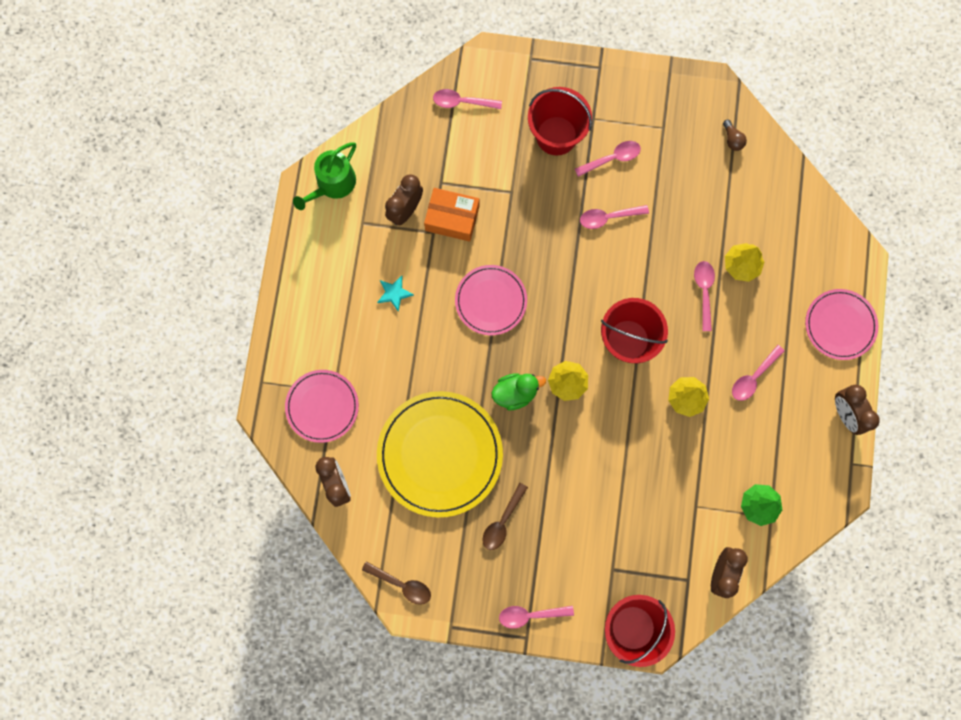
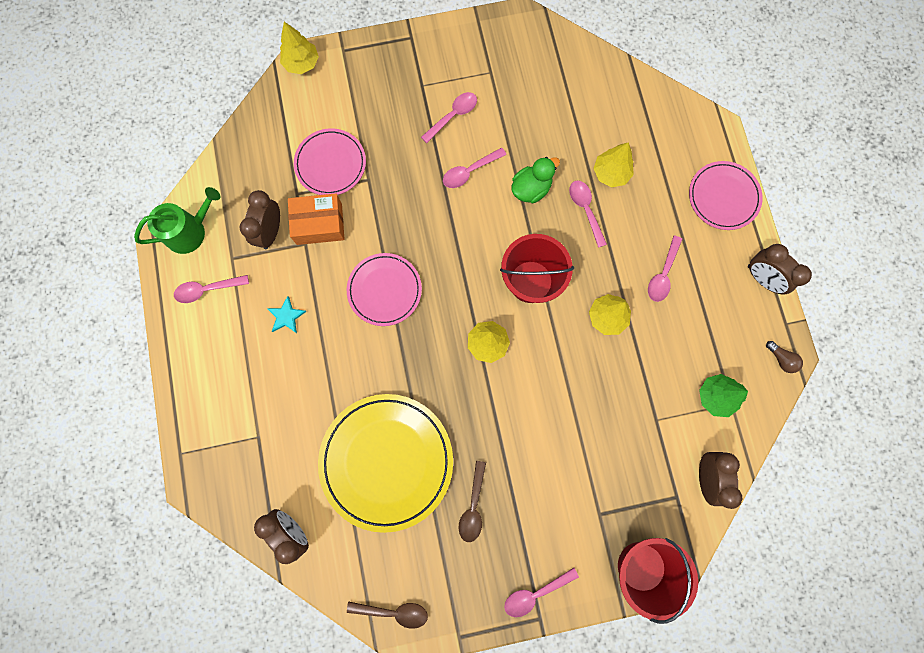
camera: 20 degrees left, 0 degrees up
(322, 406) = (251, 456): pink plate -> pink plate (330, 164)
(333, 184) = (190, 231): green watering can -> green watering can turned 135 degrees counterclockwise
(462, 102) = (291, 111): pink spoon -> pink spoon (207, 290)
(487, 58) = (302, 63): none -> yellow tree
(515, 393) = (440, 372): green duck -> green duck (531, 189)
(556, 135) = (392, 112): red bucket -> none
(732, 139) = (558, 61): brown light bulb -> brown light bulb (781, 359)

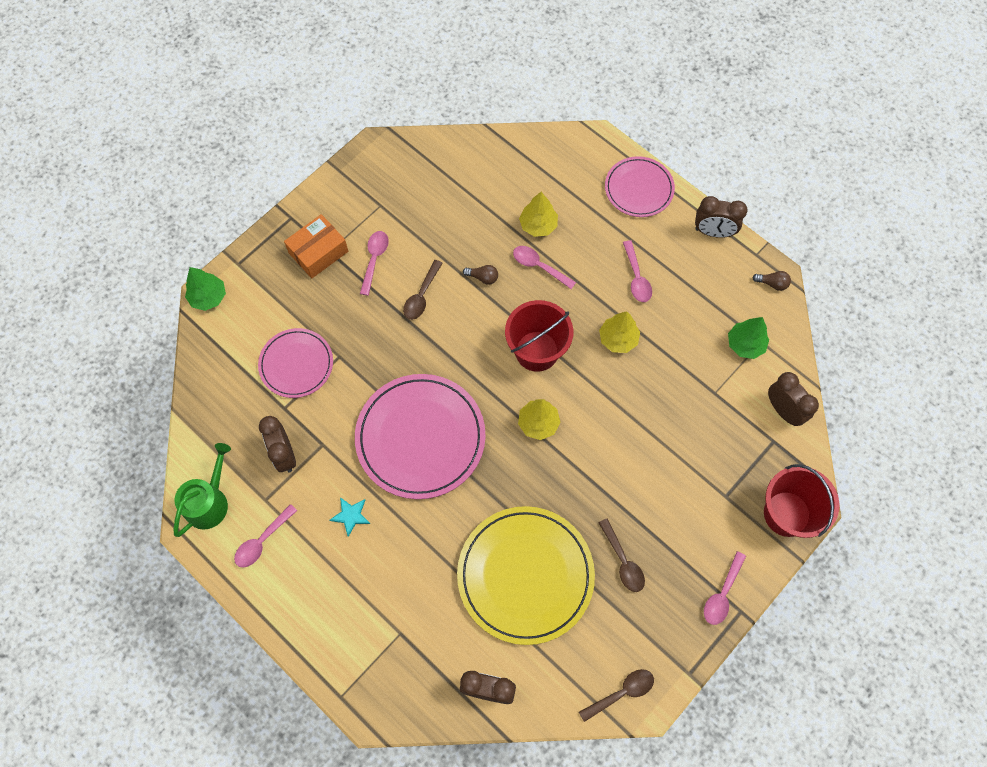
camera: 35 degrees left, 10 degrees down
(302, 63) = (208, 297): yellow tree -> green tree
(319, 224) = (323, 420): orange box -> orange box (318, 252)
(384, 290) = (420, 437): pink plate -> pink plate, size x1.69
(469, 172) = (421, 296): pink spoon -> brown spoon
(531, 189) = (483, 277): green duck -> brown light bulb

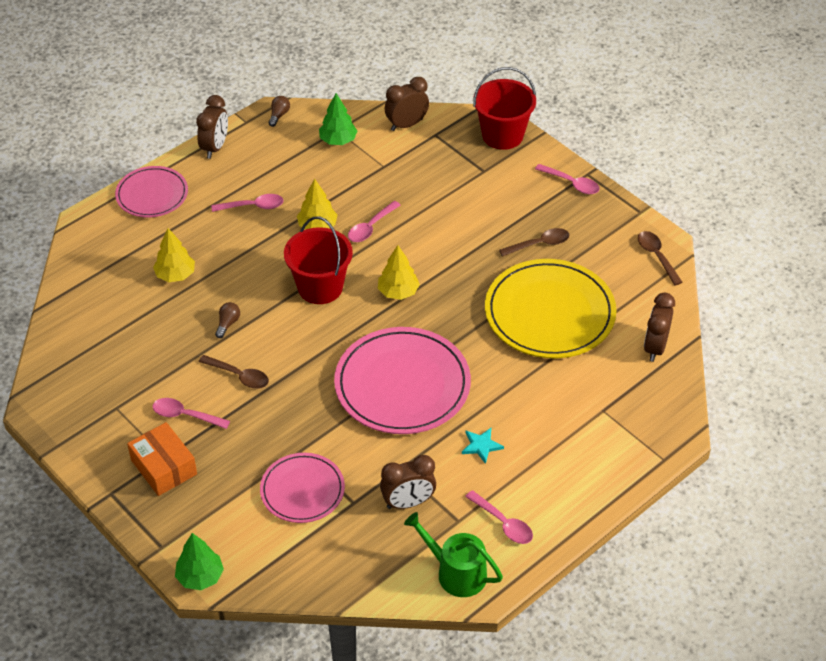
camera: 85 degrees left, 20 degrees down
(539, 266) = (224, 278): pink spoon -> pink spoon (370, 227)

